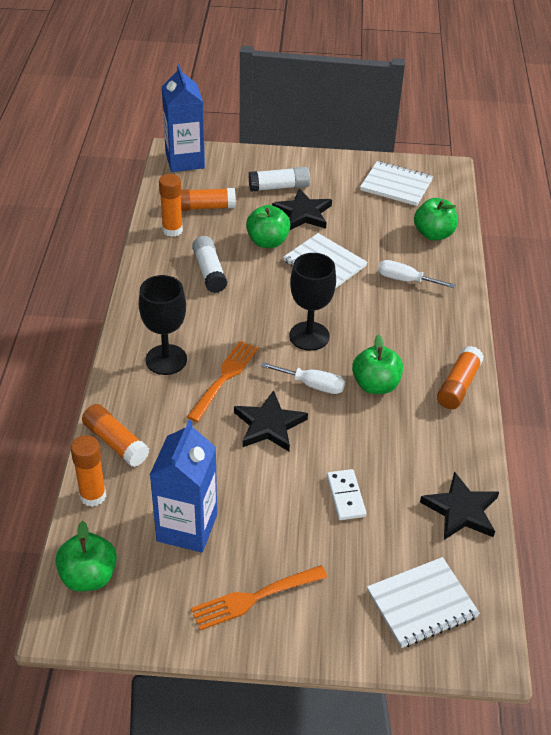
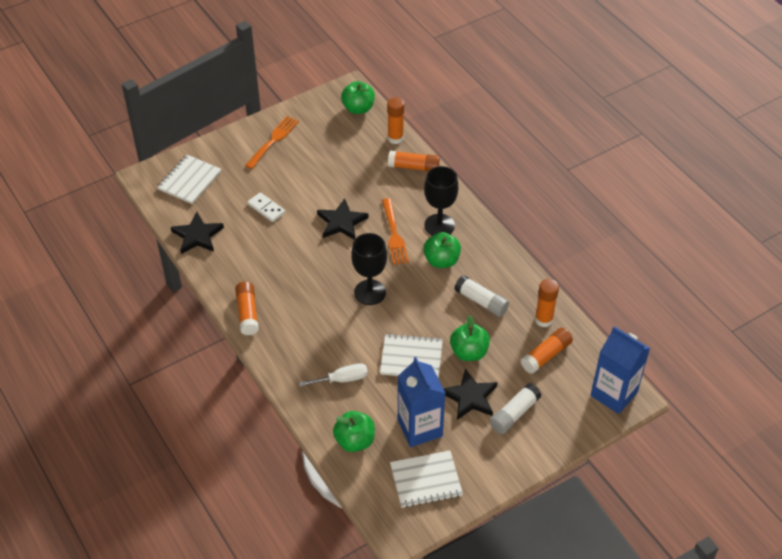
camera: 145 degrees right, 5 degrees up
(187, 528) = (334, 150): blue carton -> blue carton (420, 428)
(312, 385) = (338, 260): white screwdriver -> none
(375, 385) = (300, 283): green apple -> green apple (441, 261)

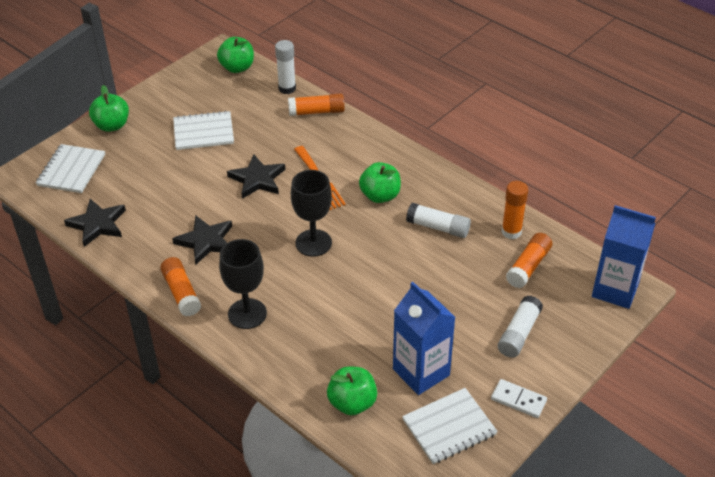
camera: 15 degrees left, 5 degrees down
(266, 208) = (168, 181): white domino -> white domino (518, 400)
(273, 140) = (154, 114): orange fork -> none
(342, 379) = (314, 339): white screwdriver -> none
(395, 138) = (287, 88): orange glue stick -> white glue stick
(411, 358) = (384, 300): white notebook -> white notebook (203, 132)
(439, 225) = (365, 162): black goblet -> black goblet (247, 314)
(469, 352) = (445, 281): green apple -> green apple (112, 125)
(470, 397) = (464, 327): black star -> black star (206, 241)

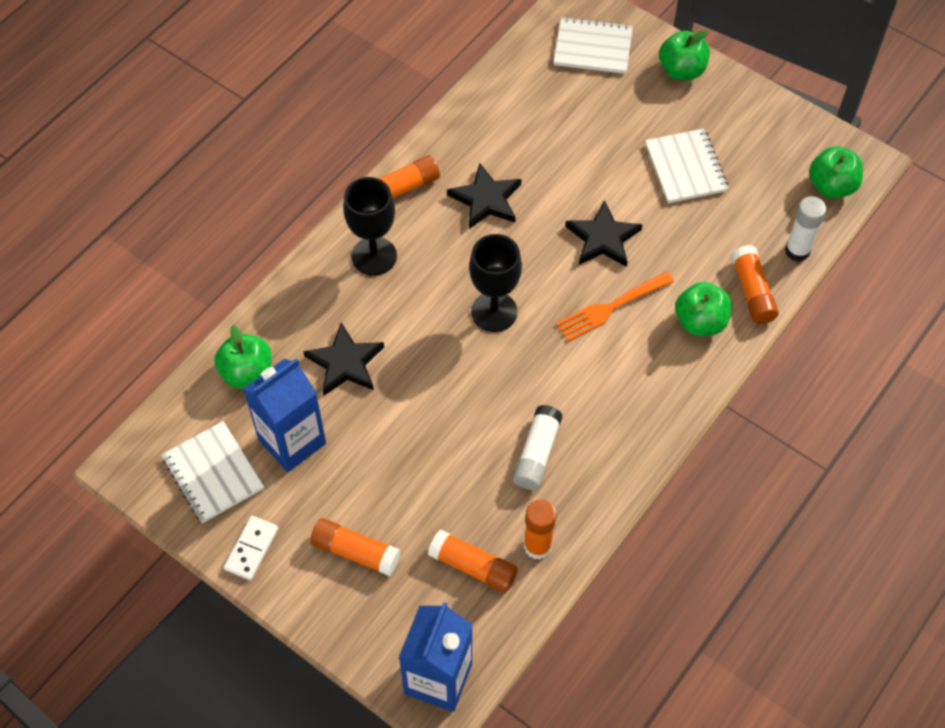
camera: 85 degrees right, 15 degrees up
(97, 224) = (504, 91): black star -> black star (345, 363)
(380, 196) = (589, 381): green apple -> green apple (700, 322)
(519, 333) = (355, 552): white glue stick -> orange glue stick

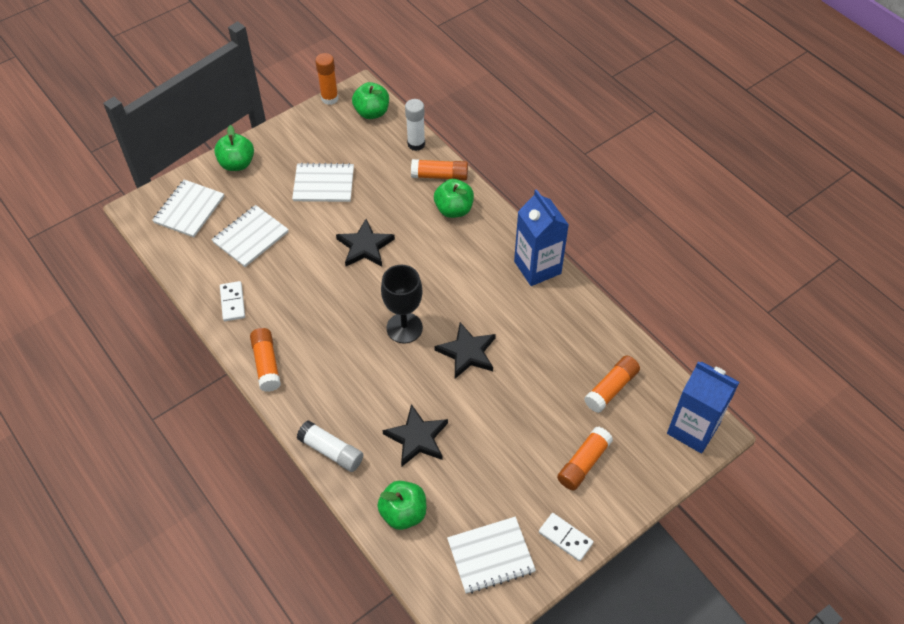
camera: 75 degrees left, 5 degrees down
(292, 441) = (477, 490): blue carton -> blue carton (537, 267)
(374, 256) = (324, 397): black goblet -> none
(475, 131) = (232, 302): none -> white domino
(486, 199) = (301, 310): black star -> black star (467, 352)
(537, 454) = (531, 329): white glue stick -> white glue stick (331, 451)
(537, 546) = (603, 345): orange glue stick -> orange glue stick (330, 98)
(574, 119) = (250, 237): none -> white notebook
(610, 308) = (425, 256): orange fork -> none

